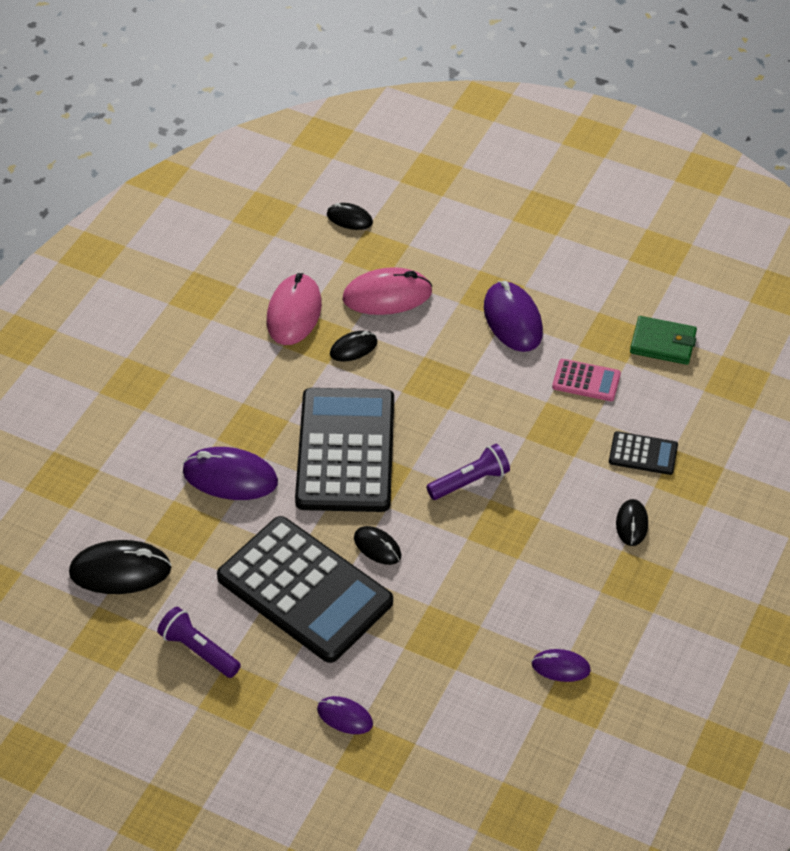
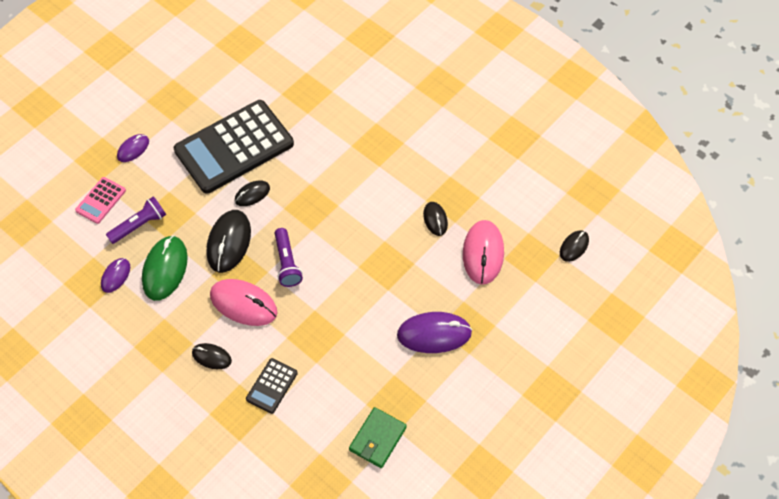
camera: 105 degrees right, 10 degrees up
(120, 570) = (286, 56): black mouse -> black mouse (229, 242)
(198, 650) = (212, 85): purple flashlight -> purple flashlight (139, 225)
(230, 477) = (340, 124): purple mouse -> none
(294, 313) = (481, 189): pink mouse -> pink mouse (243, 304)
(345, 451) = (340, 194): black calculator -> none
(529, 612) = (165, 269): none -> green mouse
(586, 381) = (356, 368): pink calculator -> pink calculator (101, 200)

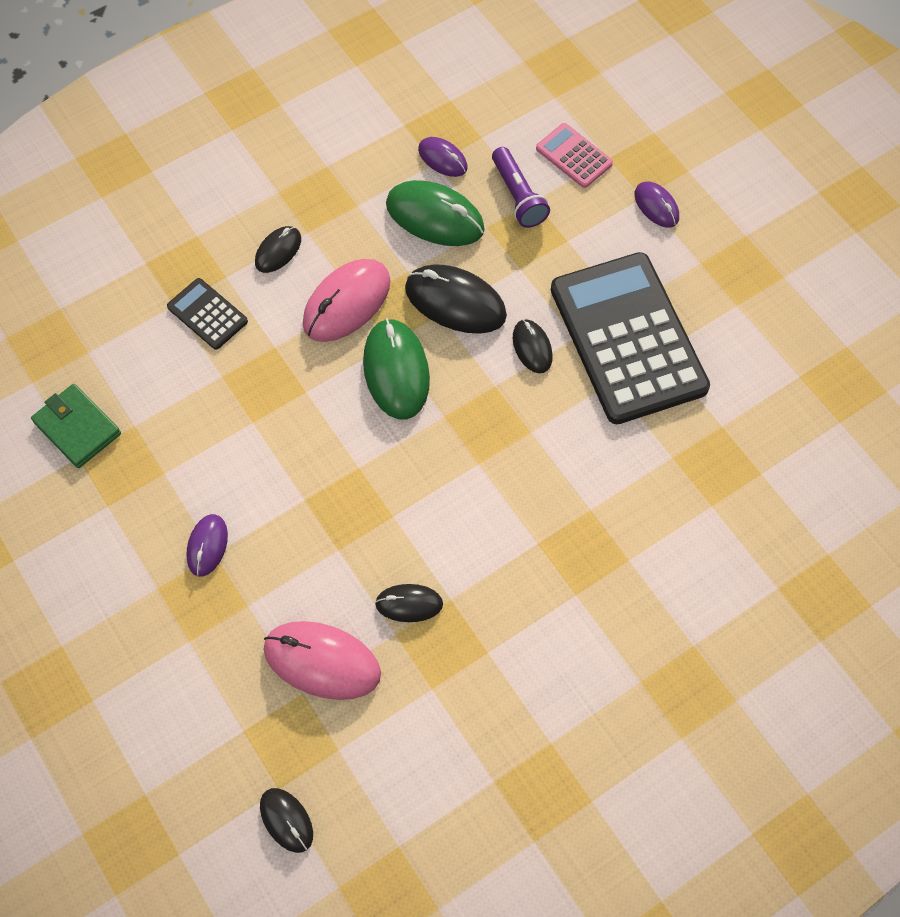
camera: 105 degrees right, 5 degrees up
(287, 263) = (396, 371): purple flashlight -> green mouse
(434, 334) = (207, 546): purple mouse -> purple mouse, size x0.56

